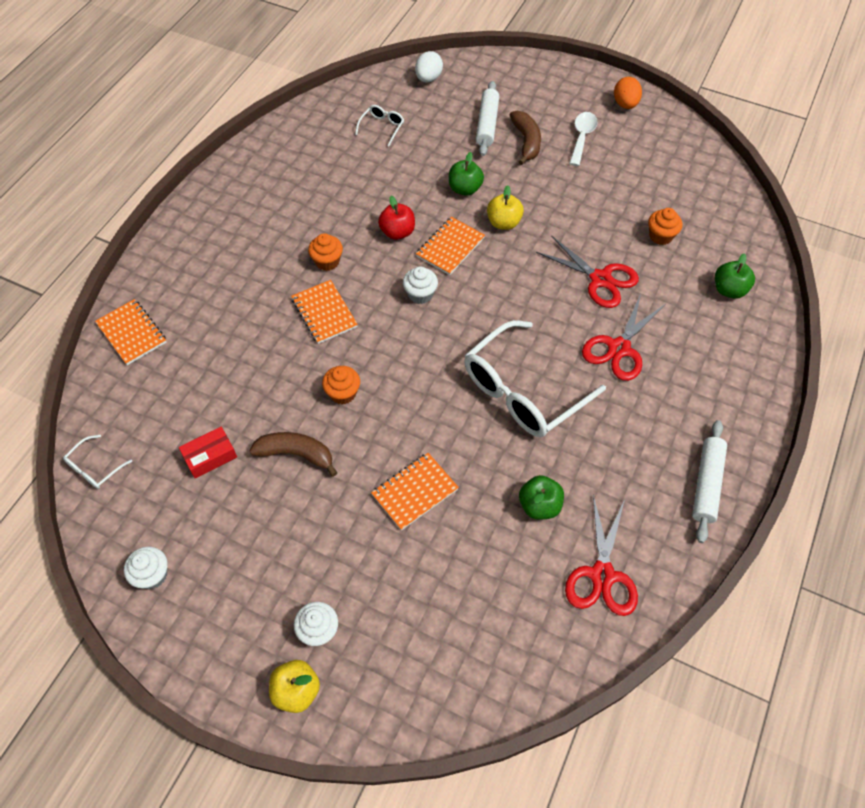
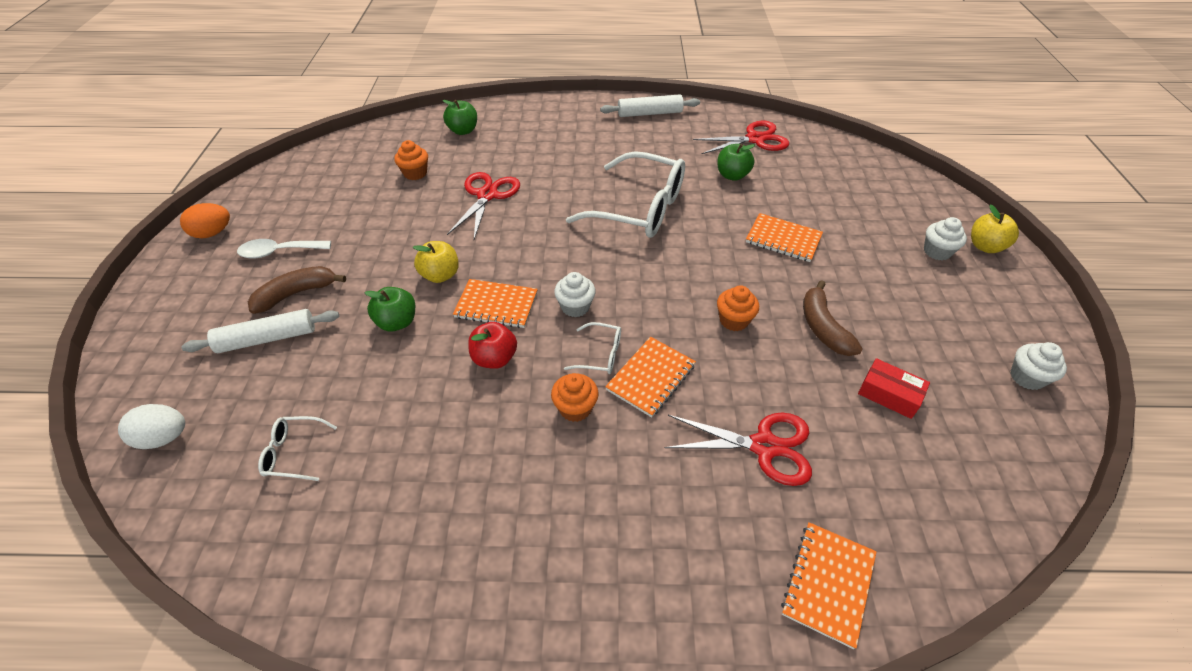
camera: 115 degrees left, 10 degrees down
(94, 468) = (1007, 499): white glasses -> white glasses (601, 355)
(619, 348) = (559, 170): red scissors -> red scissors (764, 446)

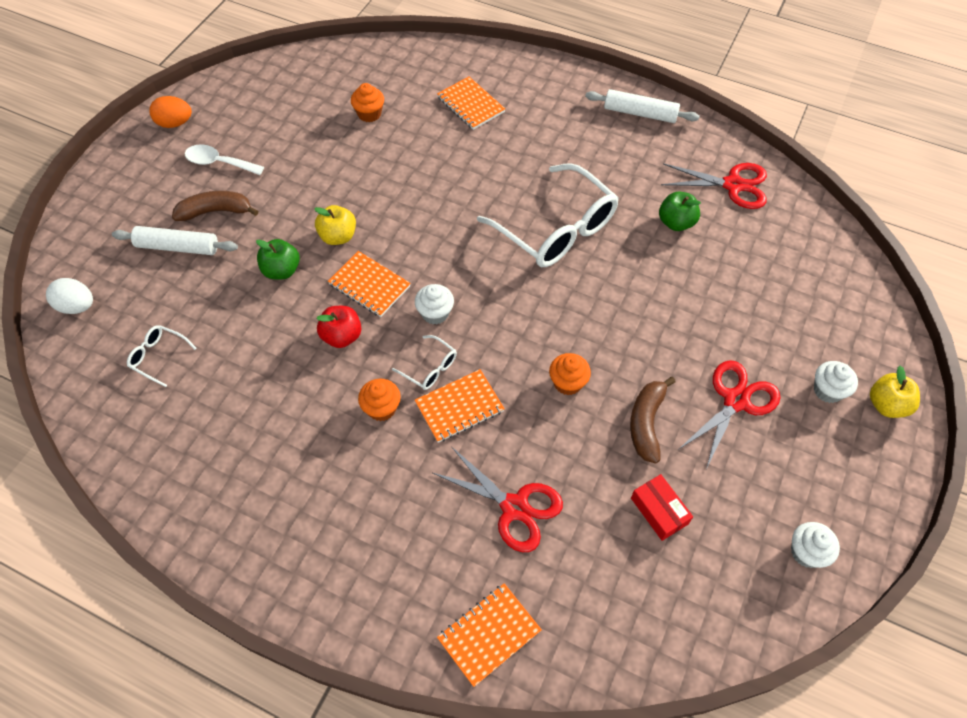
camera: 25 degrees right, 10 degrees up
(463, 131) = (438, 75): green apple -> none
(487, 195) = (421, 162): red scissors -> red scissors (736, 401)
(783, 239) = (676, 316): orange notebook -> orange notebook (470, 105)

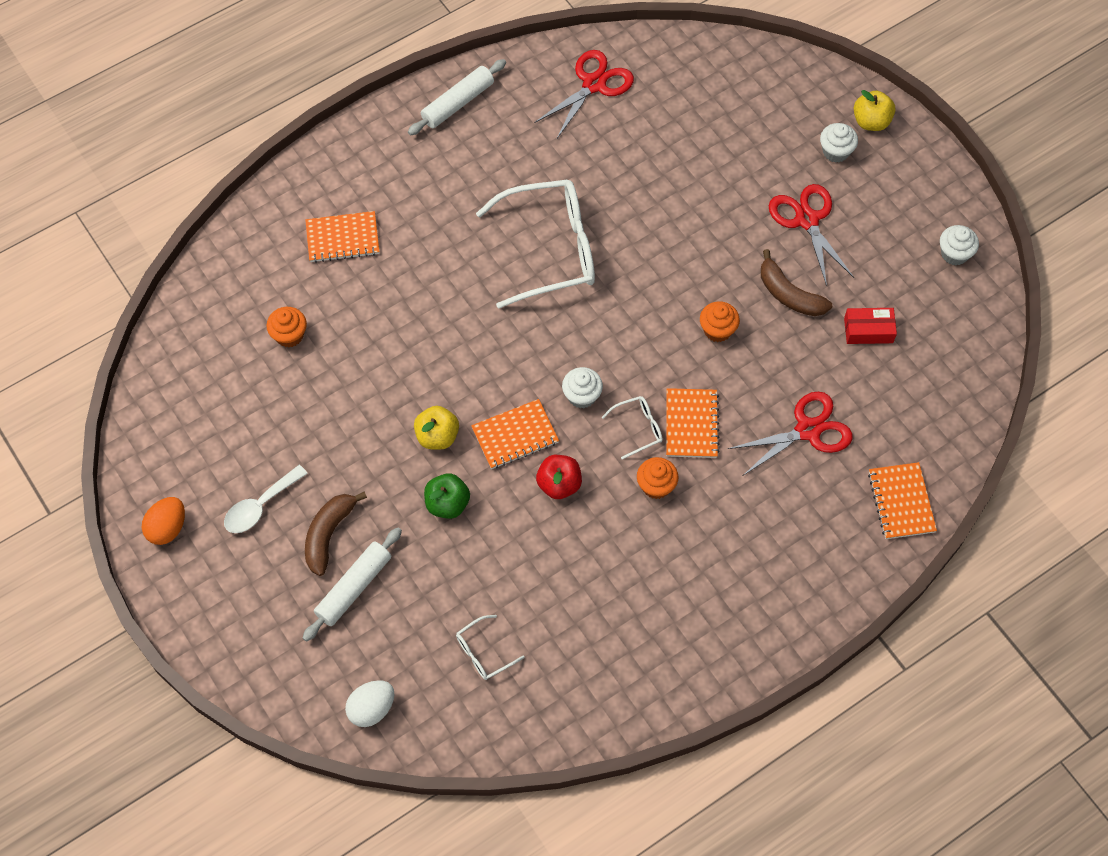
camera: 60 degrees left, 5 degrees up
(676, 222) = (606, 153): green apple -> none

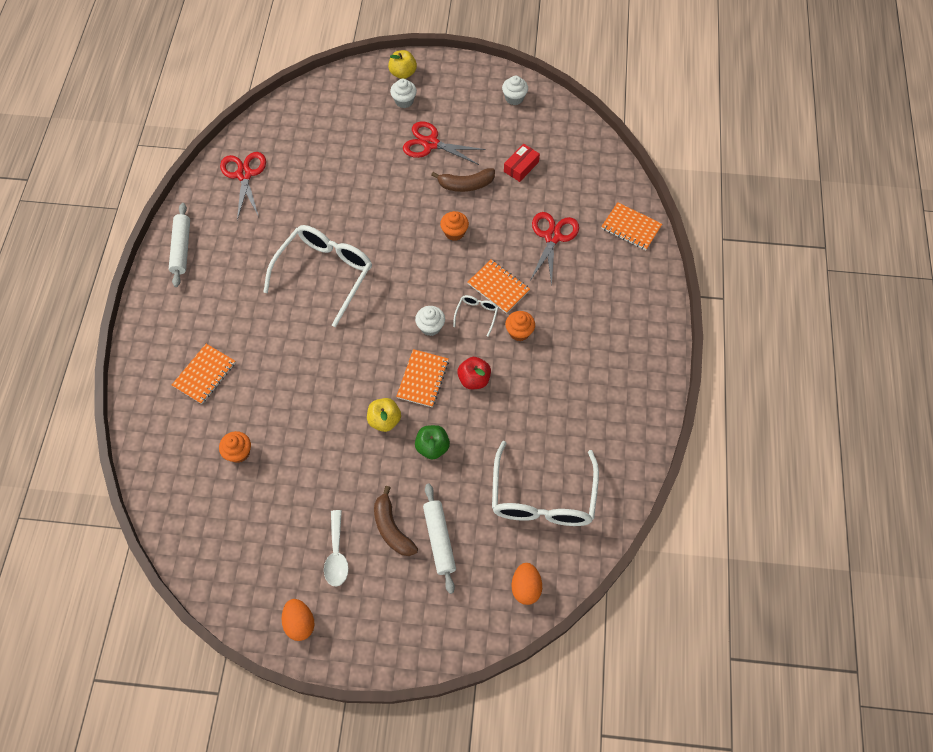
camera: 50 degrees left, 0 degrees up
(372, 709) = (525, 587): white egg -> orange egg
(483, 653) = (542, 498): white glasses -> white glasses, size x2.33

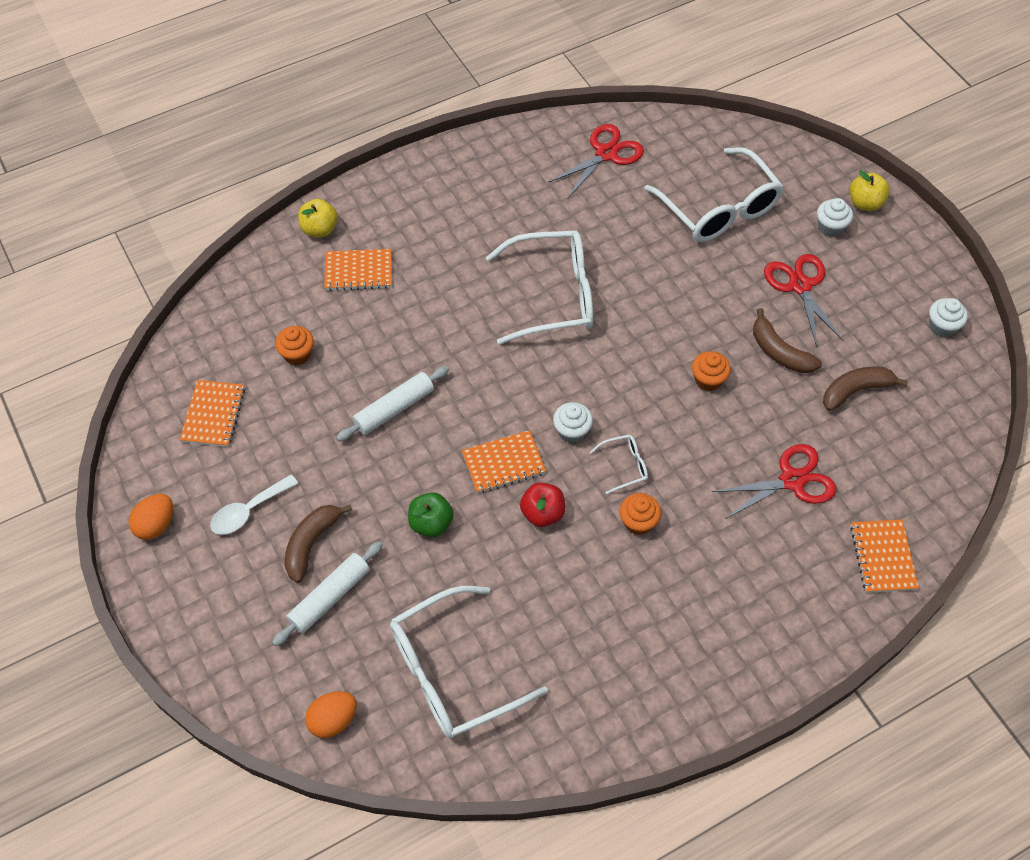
camera: 55 degrees right, 5 degrees down
(181, 248) = (478, 161): white rolling pin -> white rolling pin (394, 409)
(341, 145) = (719, 209): none -> white glasses
(384, 420) = (428, 458): yellow apple -> yellow apple (320, 229)
(498, 287) = (677, 466): orange notebook -> orange notebook (213, 415)
(521, 167) = (855, 391): red box -> brown banana

